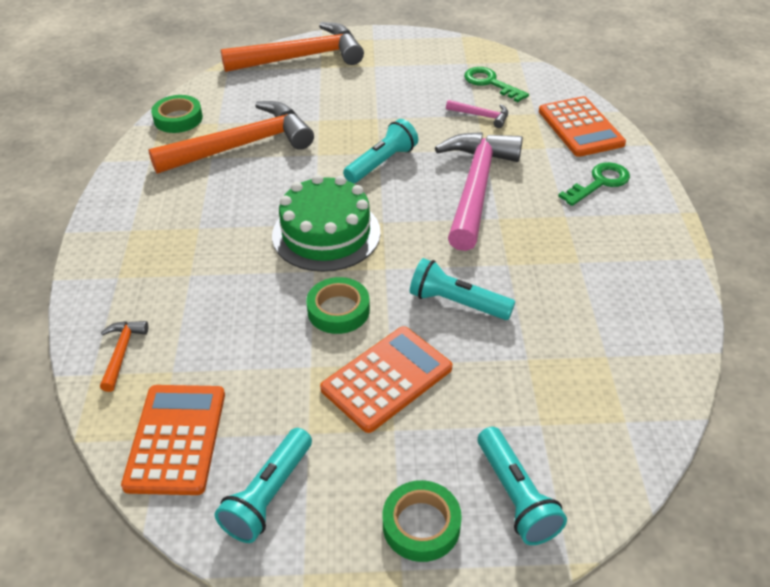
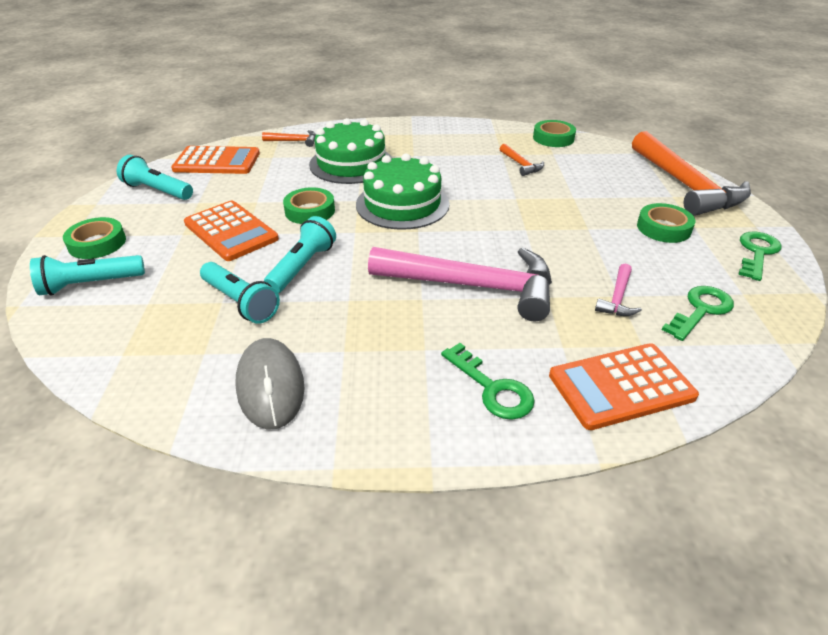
camera: 90 degrees right, 5 degrees down
(213, 283) = (351, 163): none -> green cake
(242, 146) = (521, 164): orange hammer -> orange hammer, size x0.42
(377, 80) = (663, 228): none -> green tape
(382, 163) = (508, 230): turquoise flashlight -> turquoise flashlight (240, 302)
(413, 46) = (757, 253): none -> green key
(634, 302) = (270, 386): none -> grey mouse

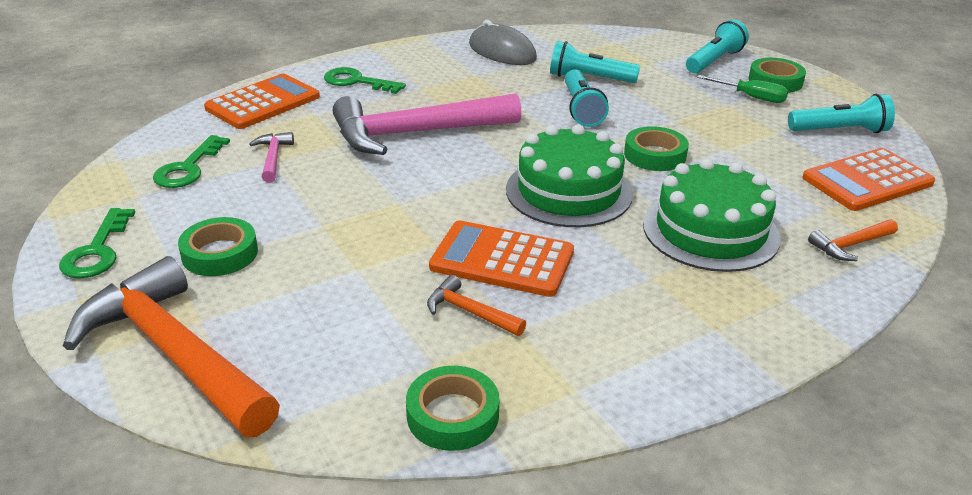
camera: 150 degrees right, 5 degrees down
(151, 234) = (751, 97): none -> green screwdriver
(231, 231) = (691, 117): orange calculator -> orange calculator (502, 260)

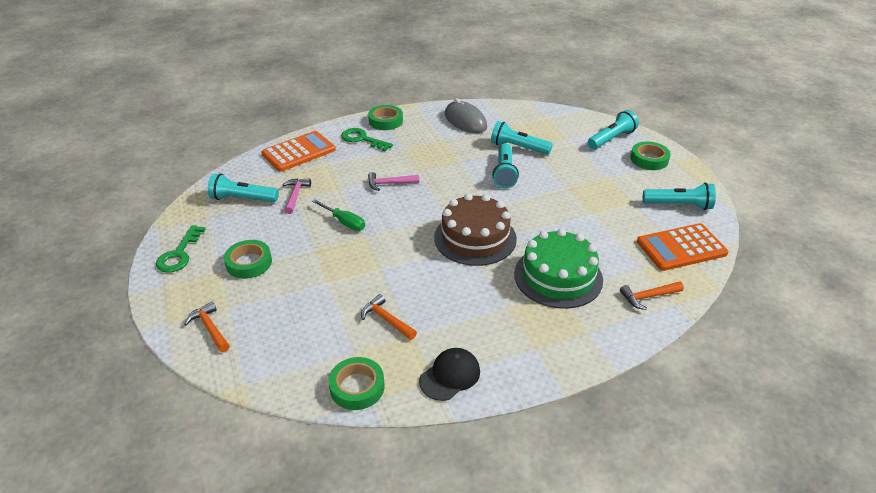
camera: 10 degrees right, 5 degrees up
(175, 353) = (210, 328): orange hammer -> orange hammer, size x0.42
(188, 168) = (243, 199): green key -> turquoise flashlight
(416, 133) = (389, 184): pink hammer -> pink hammer, size x0.42
(502, 260) = (417, 285): orange calculator -> none
(568, 191) = (475, 238): green cake -> brown cake
(599, 381) = (450, 376): none -> black cap
(655, 155) = (542, 214): green tape -> green tape (385, 121)
(751, 97) = (626, 172): green screwdriver -> green screwdriver (344, 222)

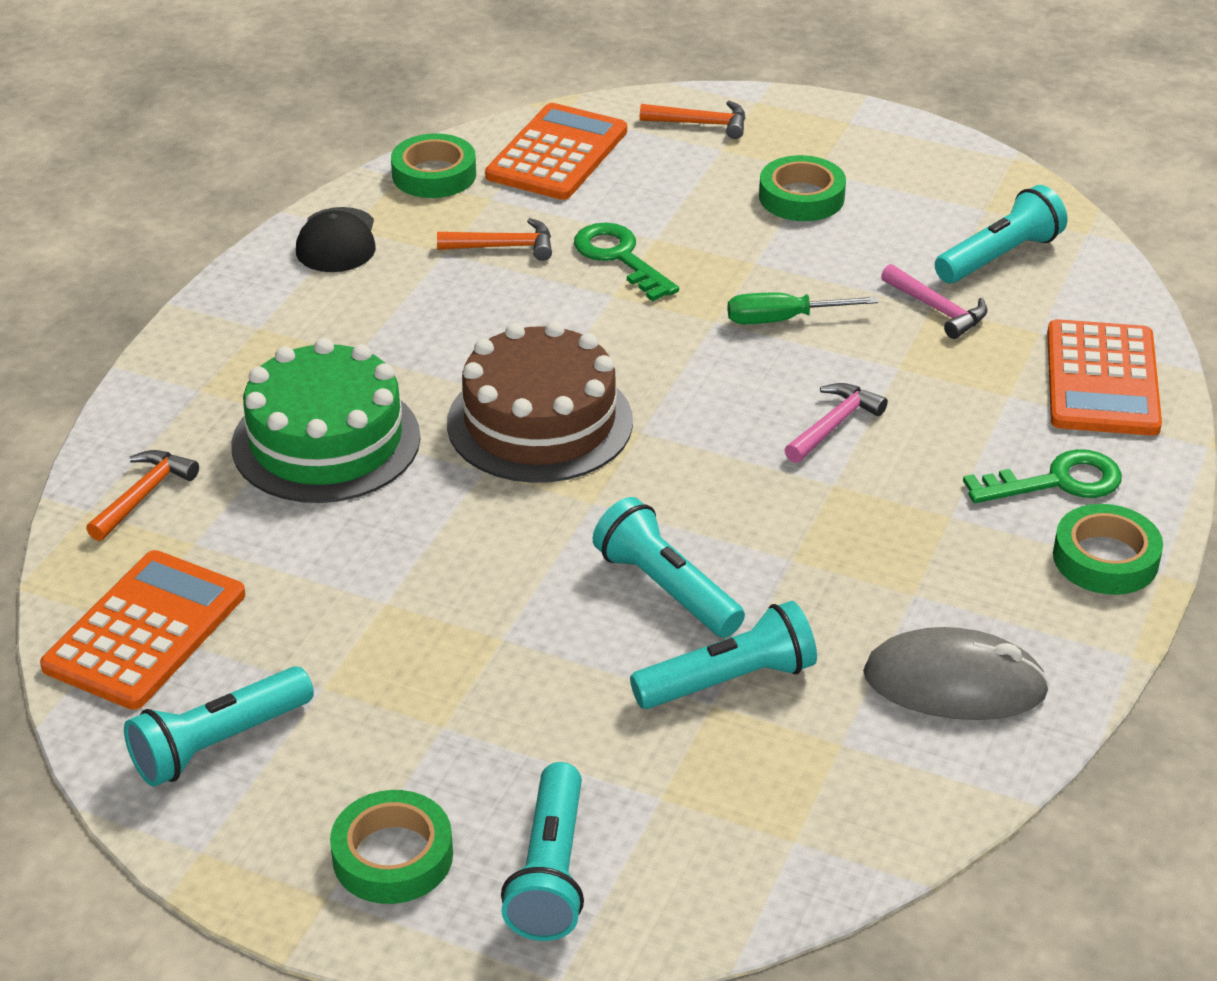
camera: 135 degrees right, 0 degrees up
(179, 254) = (910, 154): green key -> green key (619, 257)
(290, 357) = (557, 154): none -> orange calculator

